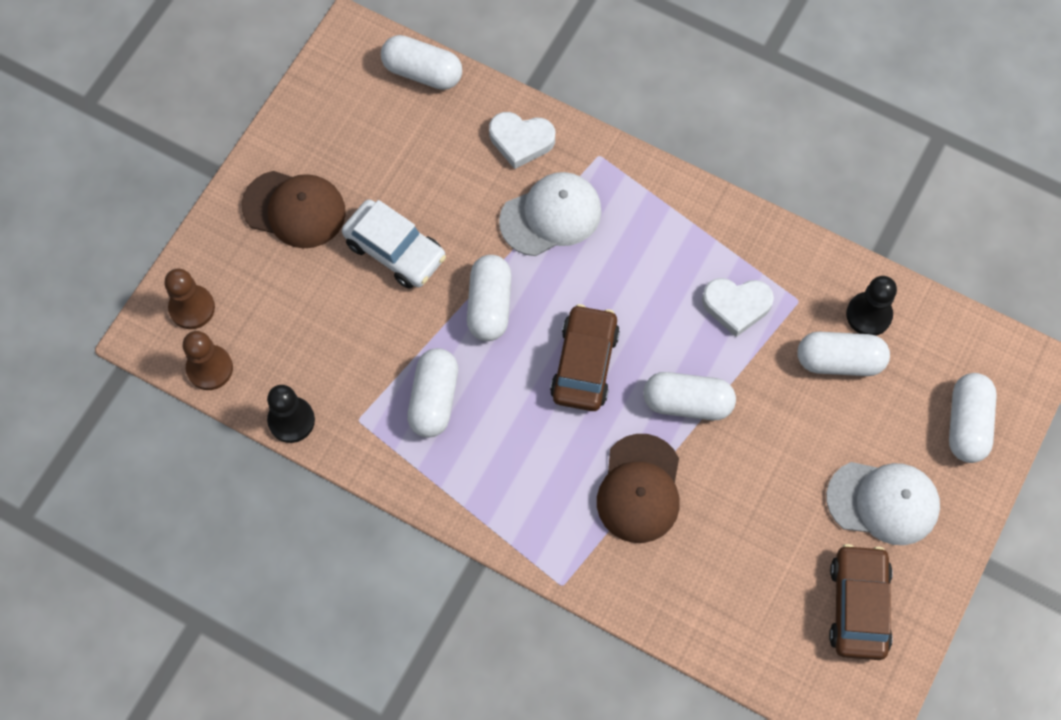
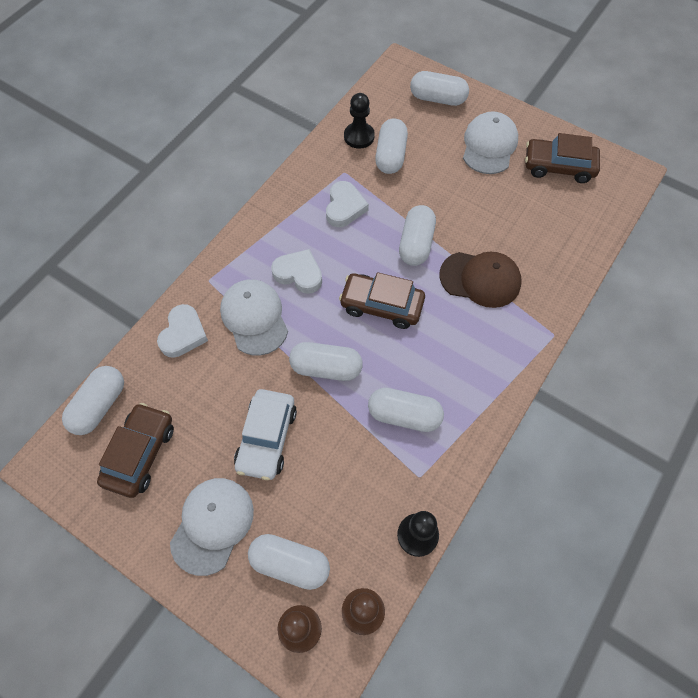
camera: 85 degrees left, 5 degrees down
(256, 291) = (290, 563): none -> white capsule
(294, 209) = (212, 525): brown cap -> white cap
(369, 124) = (140, 454): none -> brown car
(395, 250) = (267, 438): white car -> white car turned 150 degrees clockwise
(621, 259) = (299, 274): none -> white heart

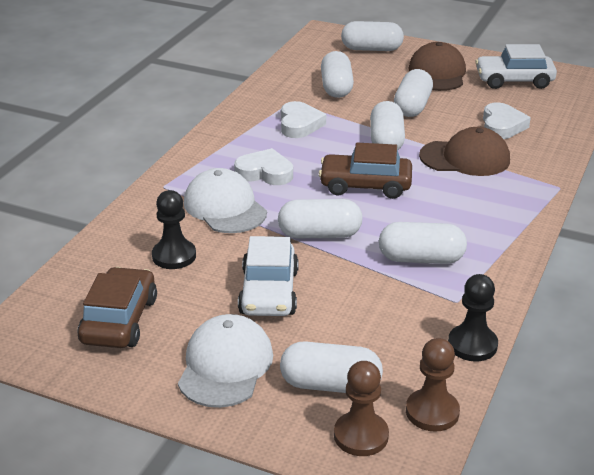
camera: 10 degrees left, 30 degrees down
(99, 406) = (59, 289): white capsule -> white capsule (412, 107)
(183, 334) = (145, 226): white heart -> white heart (502, 126)
(359, 136) = (298, 78): black pawn -> black pawn (174, 256)
(489, 145) = (437, 73): white cap -> brown cap
(558, 167) = (514, 80): brown car -> white car

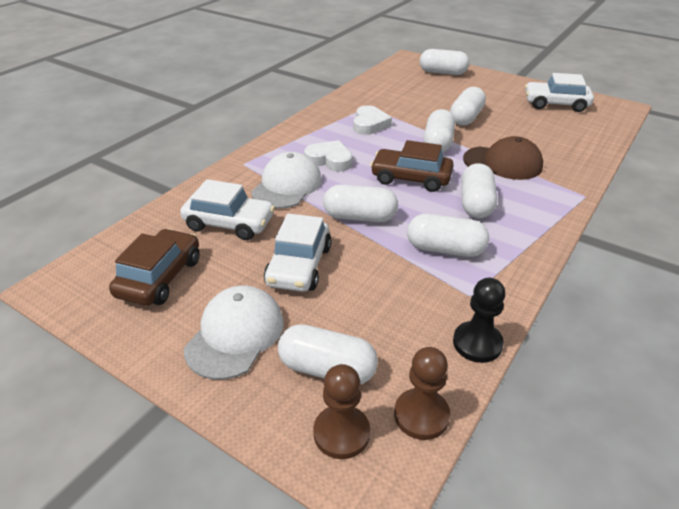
camera: 10 degrees right, 5 degrees up
(174, 256) = (229, 223): black pawn -> white car
(225, 207) = (287, 186): white cap -> white cap turned 45 degrees clockwise
(336, 88) = (407, 99): white capsule -> white capsule (475, 203)
(437, 73) = (492, 94): brown cap -> none
(502, 126) = (540, 139): white heart -> none

